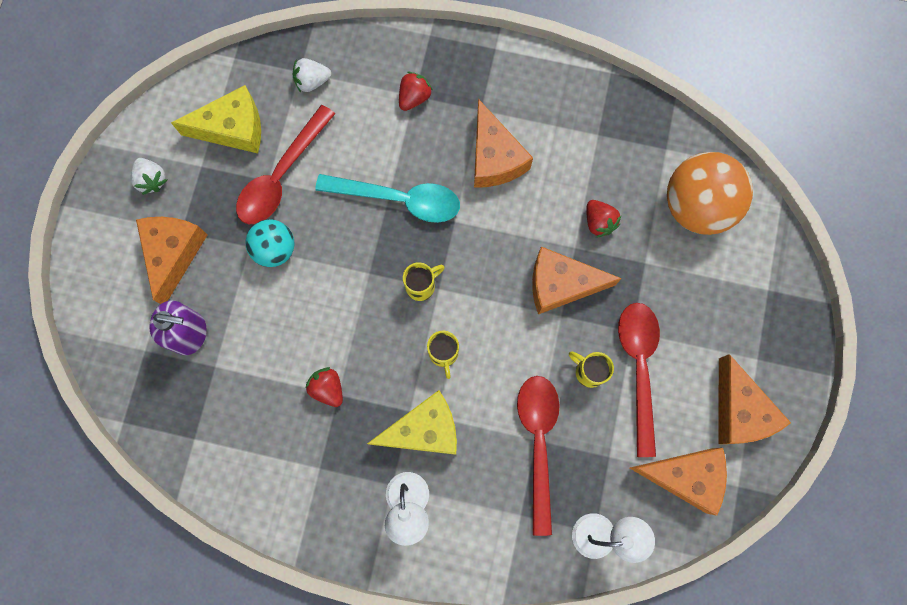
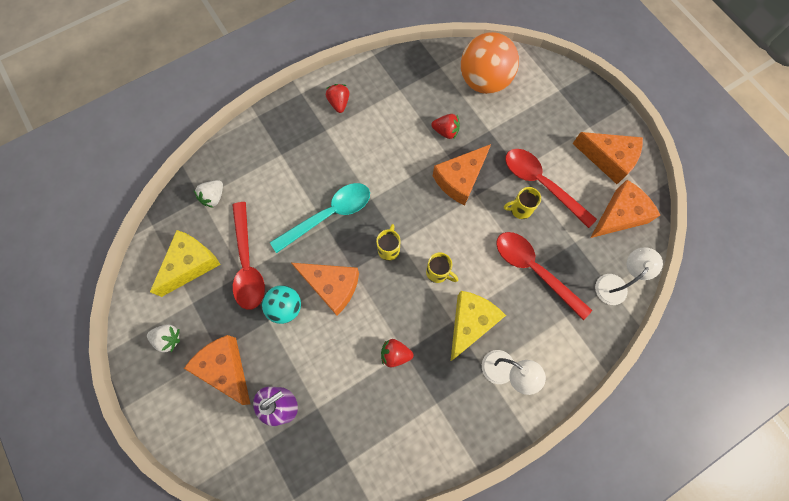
camera: 45 degrees left, 5 degrees down
(414, 97) = (282, 155): red strawberry -> red strawberry (339, 103)
(494, 158) = (358, 148): orange cheese -> orange cheese (332, 286)

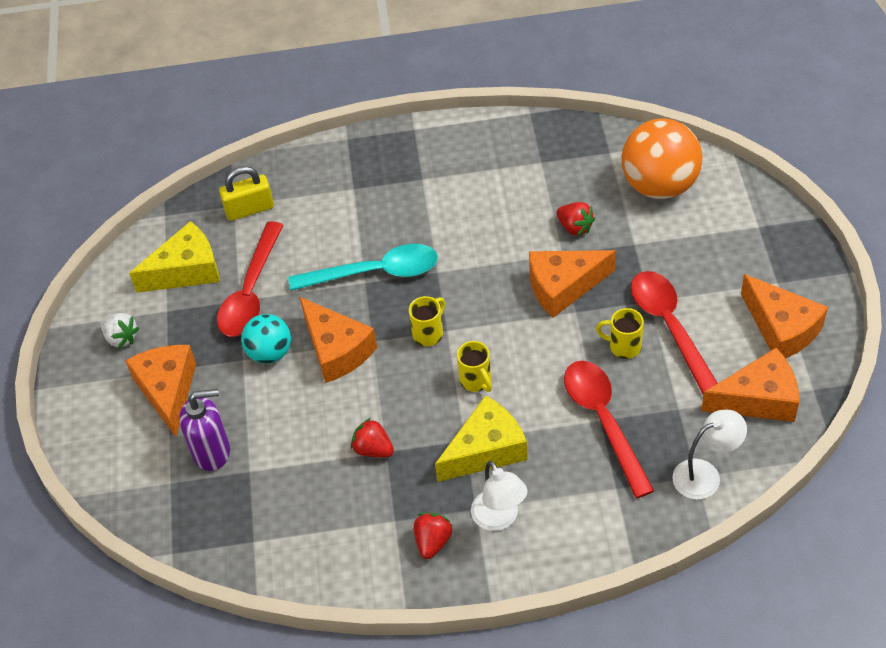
camera: 30 degrees right, 20 degrees down
(213, 197) = (249, 209): white strawberry -> yellow padlock
(339, 103) = (455, 154): red strawberry -> red strawberry (432, 541)

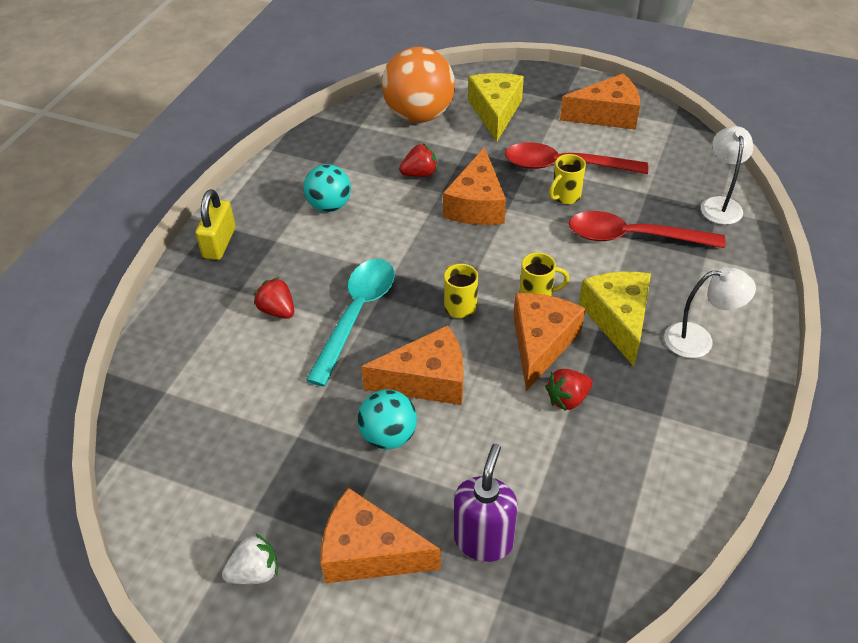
camera: 65 degrees left, 5 degrees down
(186, 270) = (214, 468): yellow cheese -> yellow cheese (495, 112)
(249, 209) = (184, 380): yellow padlock -> yellow padlock (219, 243)
(250, 292) = (295, 422): red spoon -> none
(432, 541) = (700, 396): red strawberry -> red strawberry (277, 311)
(487, 189) = (329, 206): none -> turquoise ball
(758, 399) = (664, 151): orange cheese -> orange cheese (541, 343)

